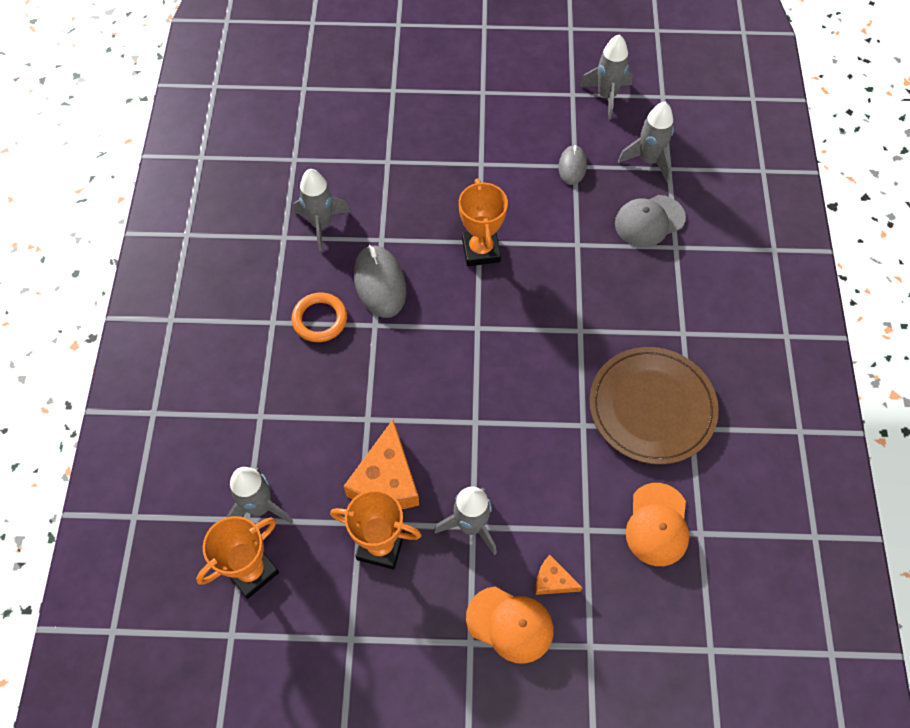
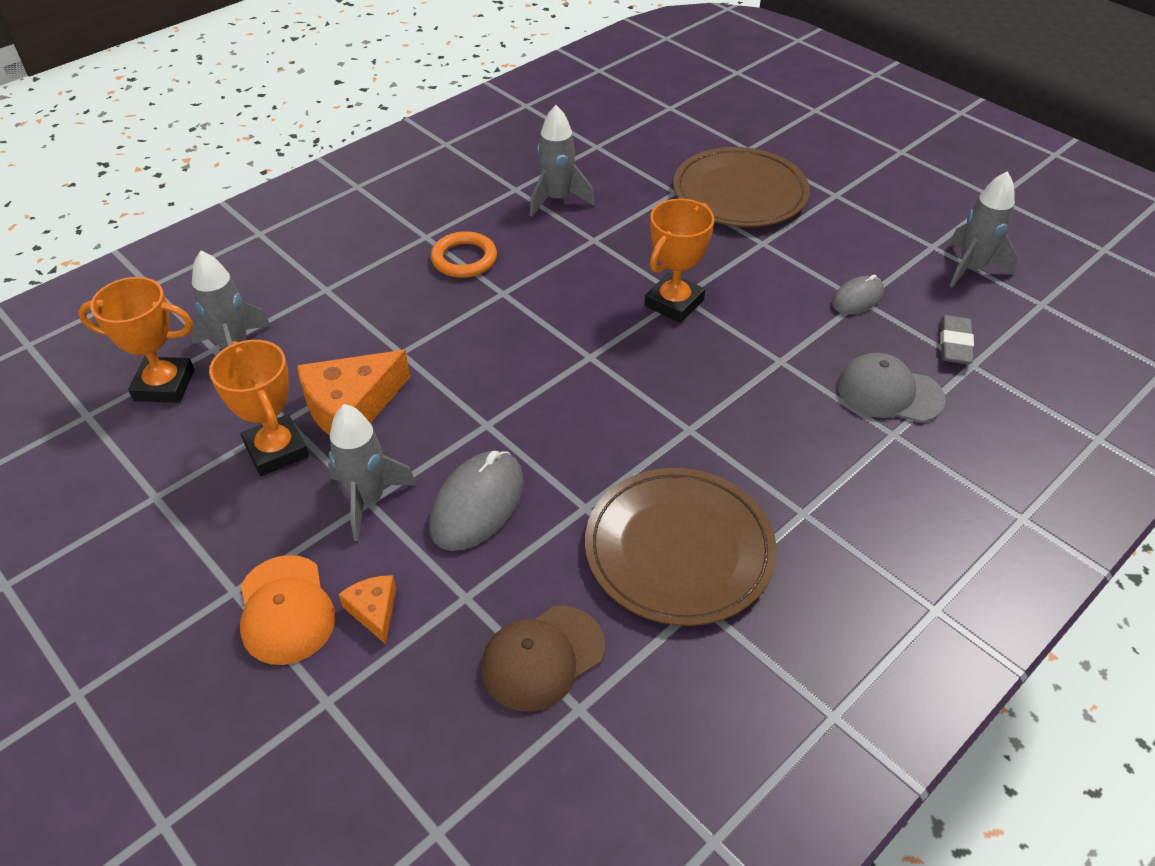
camera: 45 degrees right, 15 degrees down
(380, 283) = (549, 267): grey mouse -> grey mouse (477, 504)
(427, 133) = (740, 193): none -> brown plate
(648, 160) = (954, 344): grey rocket -> grey eraser
(657, 525) = (542, 658): orange cap -> brown cap

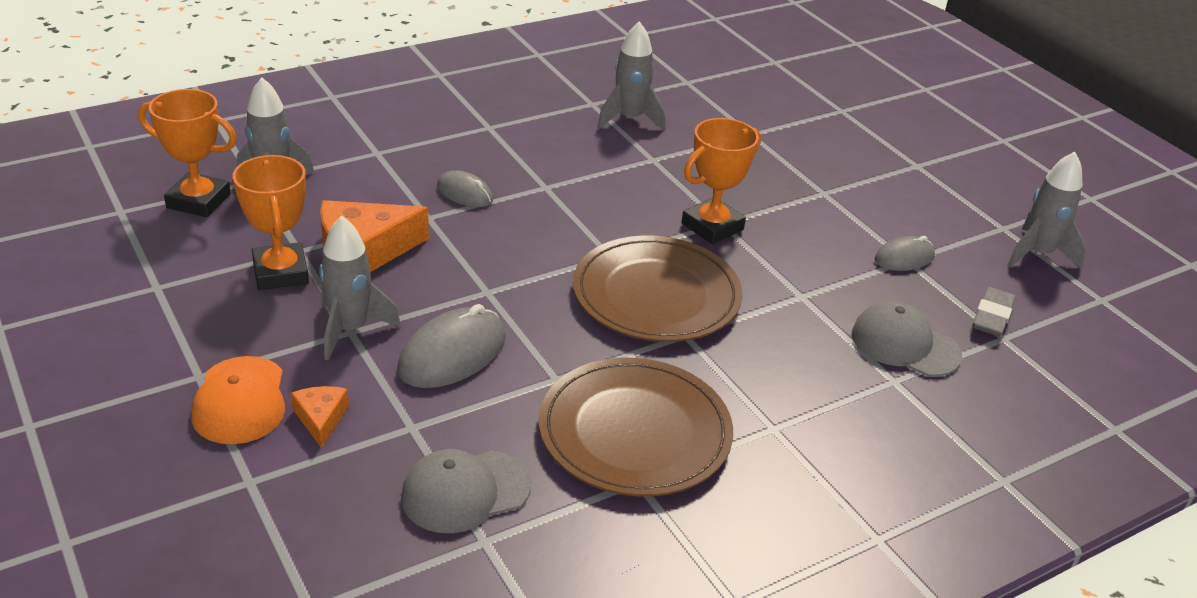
camera: 10 degrees right, 10 degrees down
(428, 317) = (464, 193): none -> grey mouse
(464, 259) = (518, 152): orange ring -> none
(542, 658) = (465, 491): brown cap -> grey cap
(740, 193) = (817, 146): brown plate -> brown plate (656, 295)

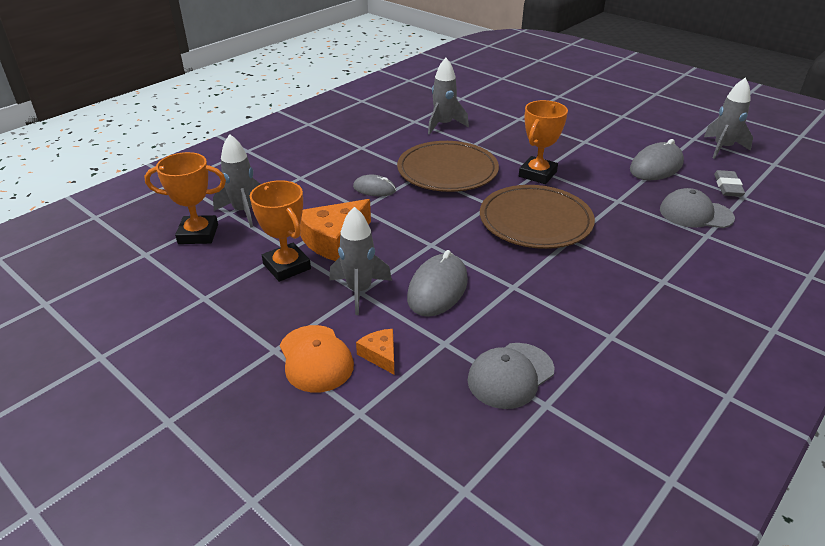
camera: 15 degrees left, 0 degrees up
(634, 432) = (586, 306): brown plate -> brown plate (447, 170)
(904, 258) = (656, 166): grey mouse -> grey mouse, size x1.66

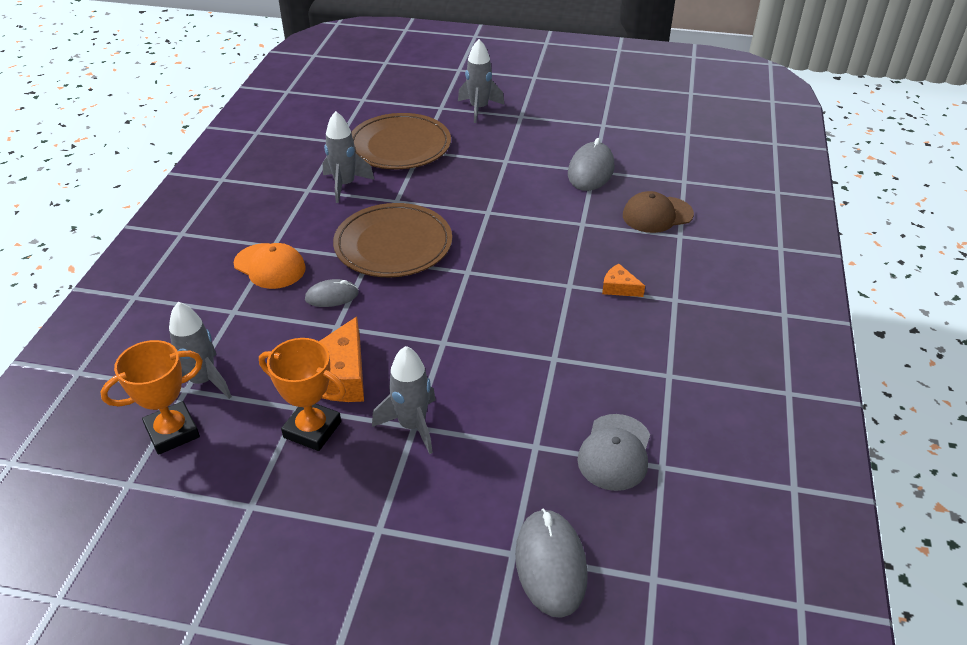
camera: 30 degrees left, 5 degrees up
(315, 358) = (428, 519): orange cap -> orange cap (270, 266)
(380, 355) = (486, 486): orange cheese -> orange cheese (619, 287)
(437, 289) = (487, 390): grey mouse -> grey mouse (551, 564)
(535, 221) = (523, 275): brown plate -> brown plate (399, 146)
(537, 174) = (487, 218): orange trophy -> none
(695, 214) = (657, 215): grey cap -> brown cap
(722, 148) = (634, 129): grey rocket -> grey rocket (479, 109)
(727, 187) = (665, 174): grey eraser -> none

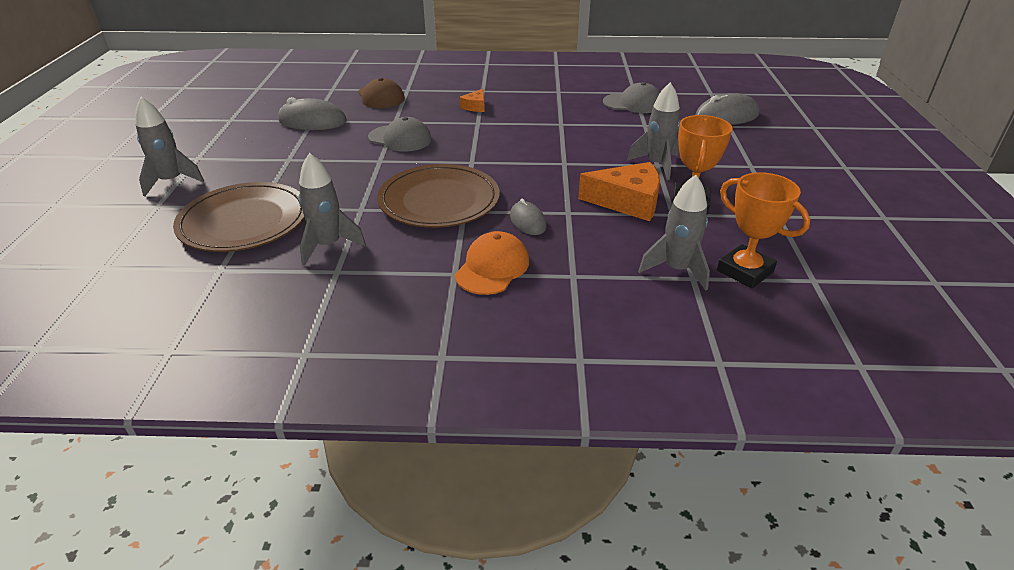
camera: 100 degrees left, 5 degrees down
(536, 226) = (400, 138): none -> grey cap

